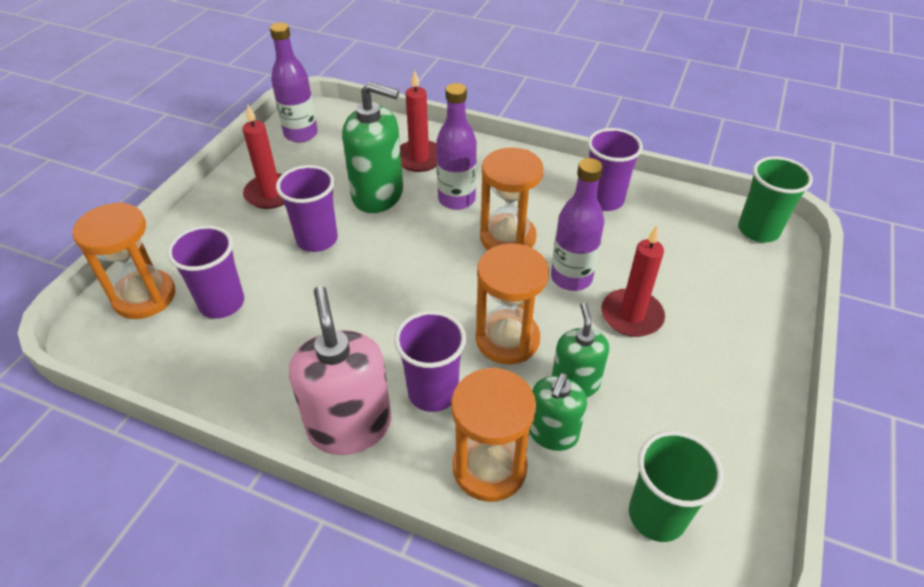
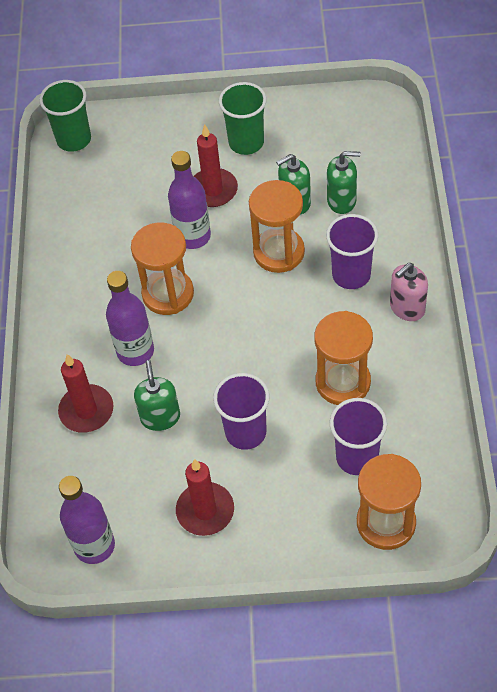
camera: 110 degrees left, 10 degrees up
(350, 426) = (407, 308): pink soap dispenser -> pink soap dispenser, size x0.61
(378, 195) = (160, 417): green soap dispenser -> green soap dispenser, size x0.61
(489, 468) = (387, 222): orange hourglass -> orange hourglass (343, 382)
(604, 200) = (82, 245): purple cup -> none
(657, 515) = (365, 138): green cup -> green cup (246, 142)

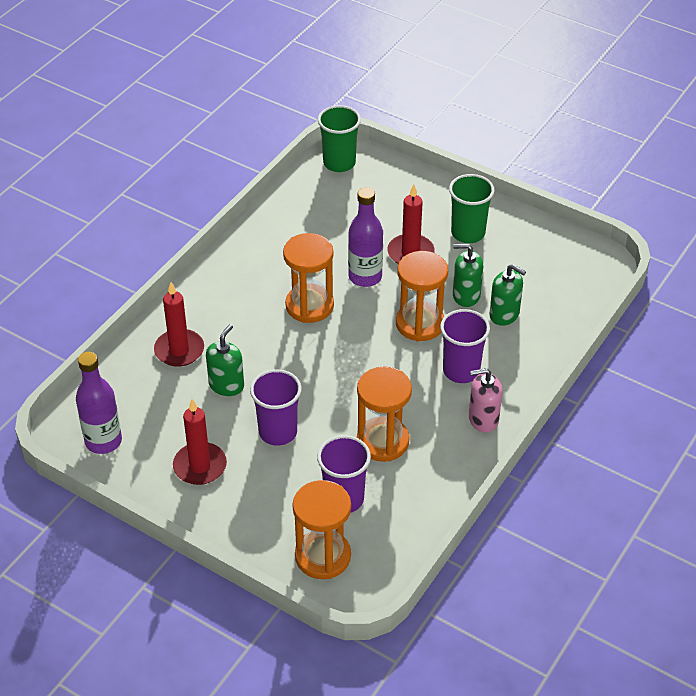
camera: 30 degrees right, 10 degrees down
(135, 351) = (250, 331): purple bottle -> none

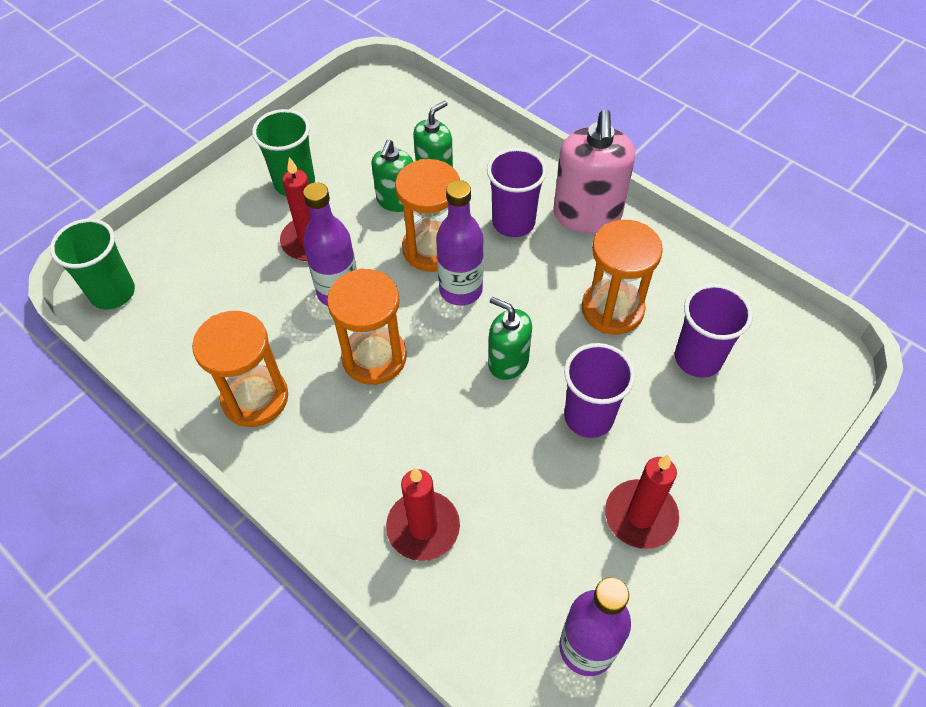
camera: 80 degrees left, 10 degrees up
(226, 385) = (500, 470): green soap dispenser -> green soap dispenser (508, 362)
(323, 556) = (783, 390): orange hourglass -> orange hourglass (255, 398)
(382, 346) = (461, 290): none -> purple bottle
(483, 419) = (587, 215): pink soap dispenser -> pink soap dispenser, size x1.63

